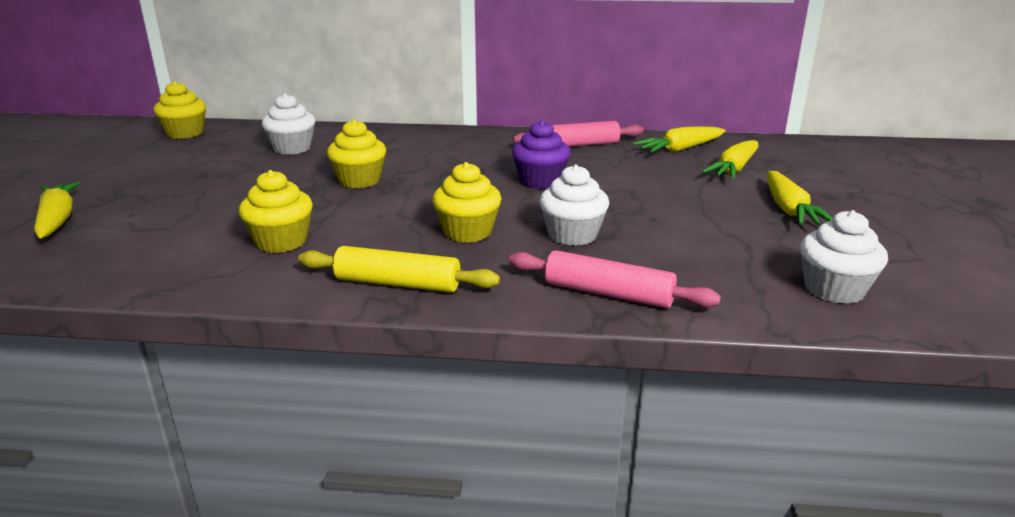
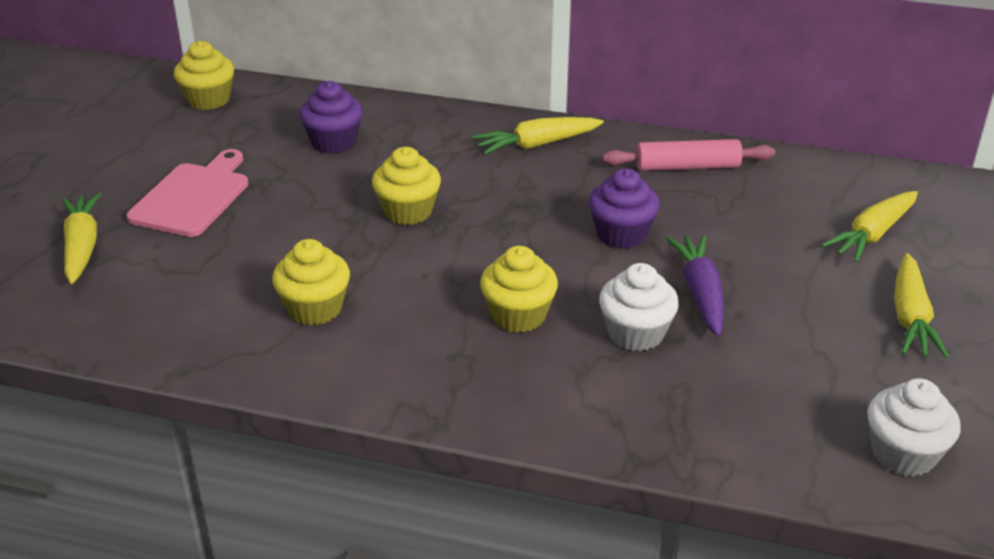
camera: 10 degrees right, 10 degrees up
(168, 184) = (193, 197): none -> pink cutting board
(292, 148) = (334, 142): white cupcake -> purple cupcake
(397, 283) = (431, 387): yellow rolling pin -> none
(608, 293) = (650, 428): pink rolling pin -> none
(616, 208) = (700, 293): none -> purple carrot
(680, 149) = (816, 188): yellow carrot -> yellow carrot (537, 144)

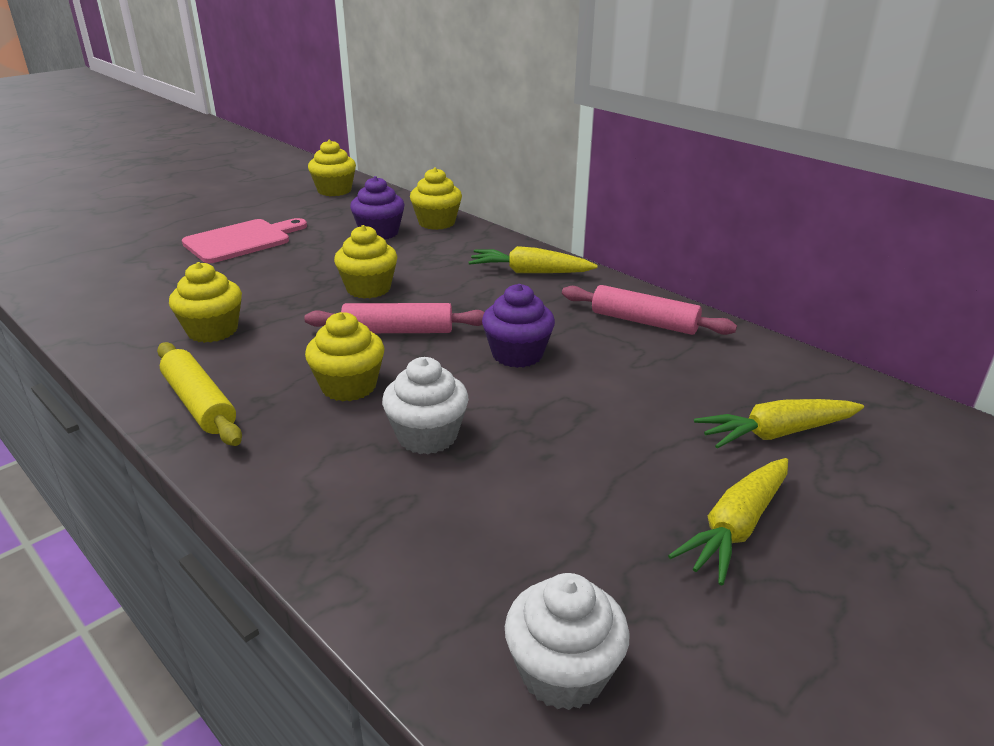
camera: 30 degrees right, 5 degrees down
(82, 247) = (135, 250): yellow carrot -> none
(378, 111) = (436, 223): none -> yellow cupcake
(408, 381) = (200, 403): none -> yellow rolling pin
(493, 247) = (398, 331): none -> pink rolling pin
(700, 293) = (530, 424): purple carrot -> none

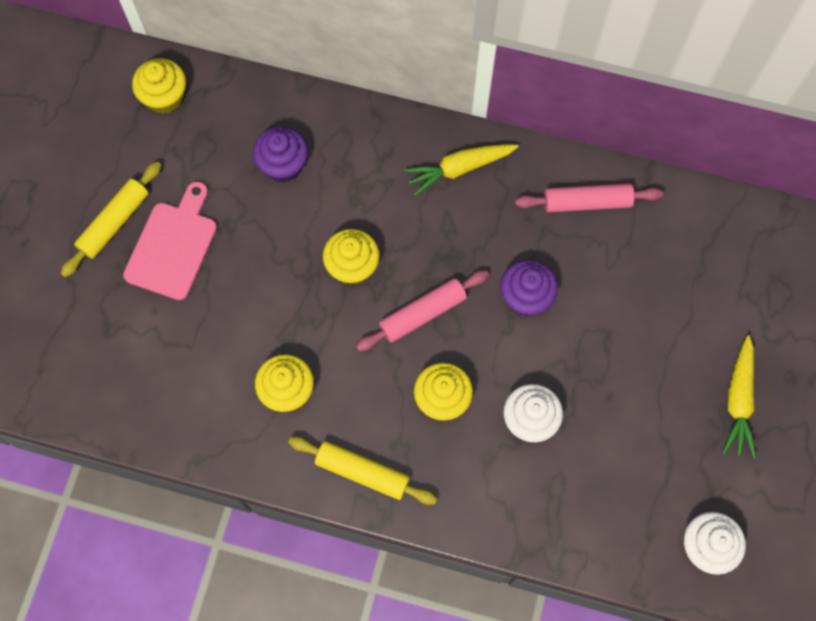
camera: 30 degrees left, 40 degrees up
(218, 221) = (114, 223): none -> yellow rolling pin
(436, 223) = (319, 117): yellow cupcake -> none
(777, 433) = (727, 298): yellow carrot -> none

